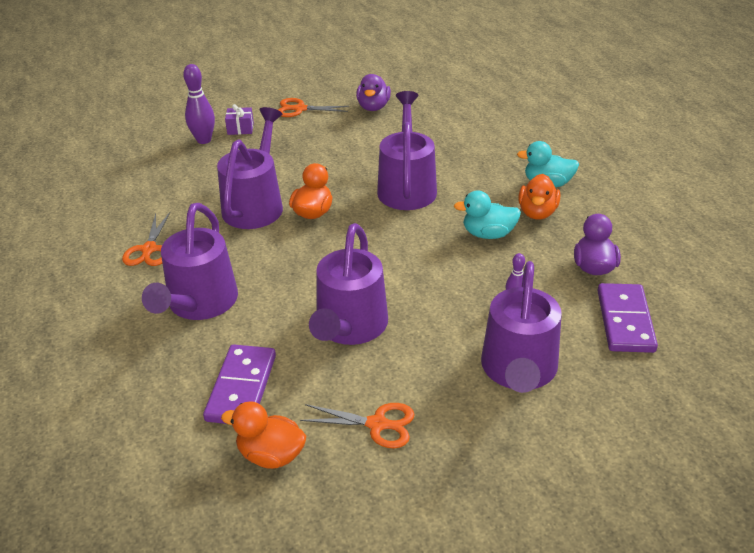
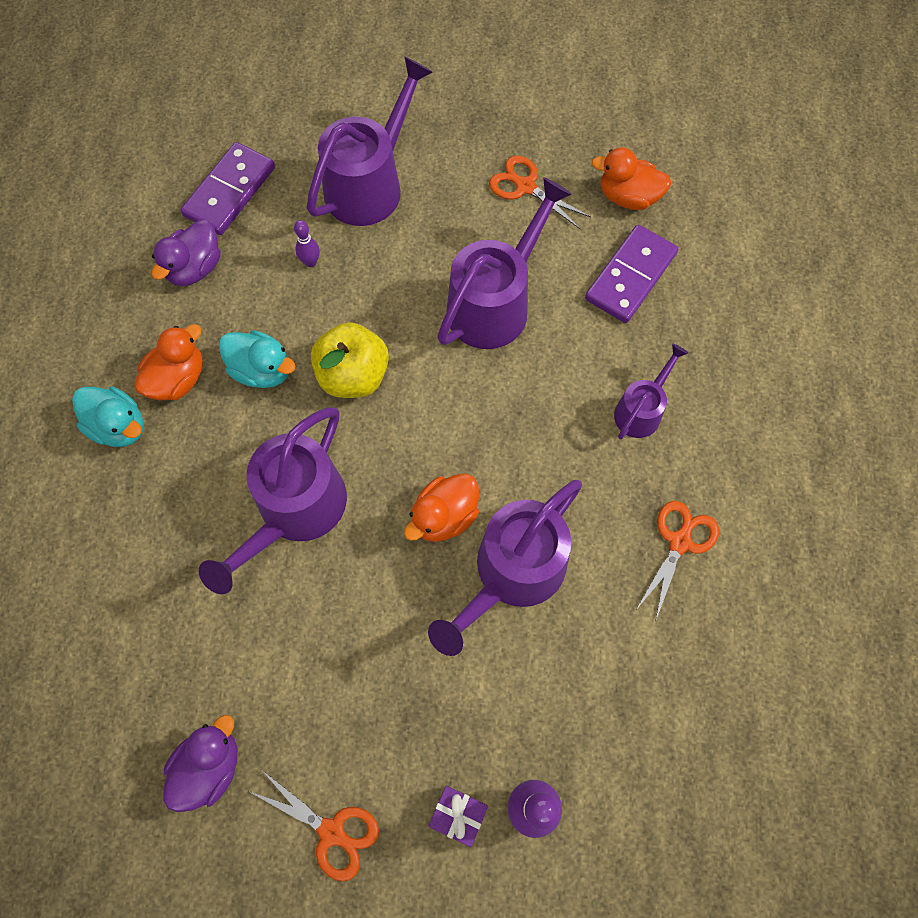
camera: 155 degrees left, 30 degrees up
(199, 304) = (641, 410): purple watering can -> purple watering can, size x0.55
(271, 455) = (628, 197): orange duck -> orange duck turned 150 degrees clockwise
(424, 252) = (353, 375): none -> yellow apple

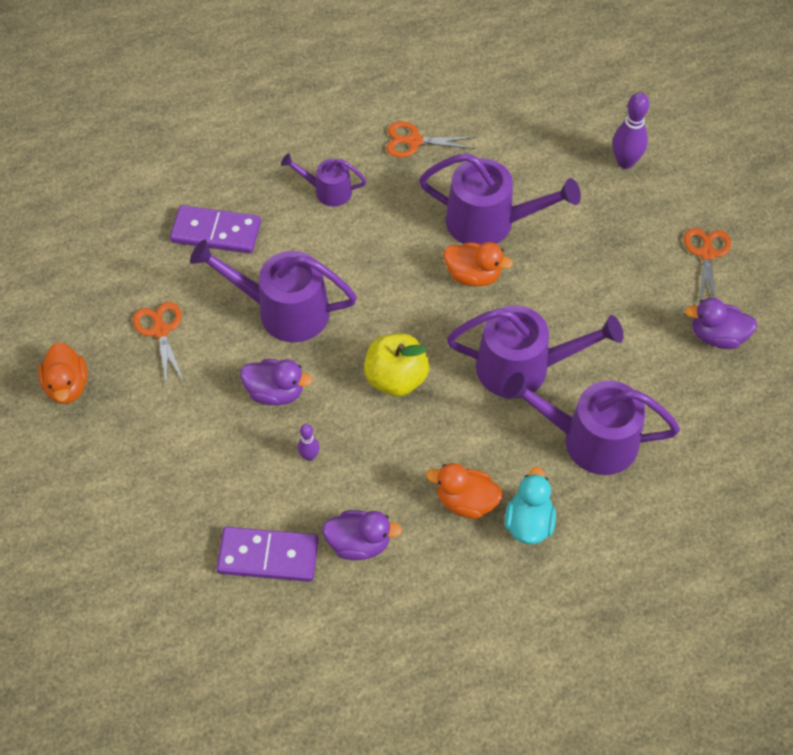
camera: 115 degrees left, 10 degrees down
(262, 370) = (425, 444): turquoise duck -> none
(370, 183) = (208, 446): purple watering can -> purple watering can (589, 439)
(399, 259) = (275, 392): none -> purple duck
(458, 815) = (654, 195): purple gift -> none
(525, 187) = (160, 331): orange scissors -> orange scissors turned 150 degrees clockwise
(628, 197) = (140, 257): orange duck -> orange duck (67, 386)

